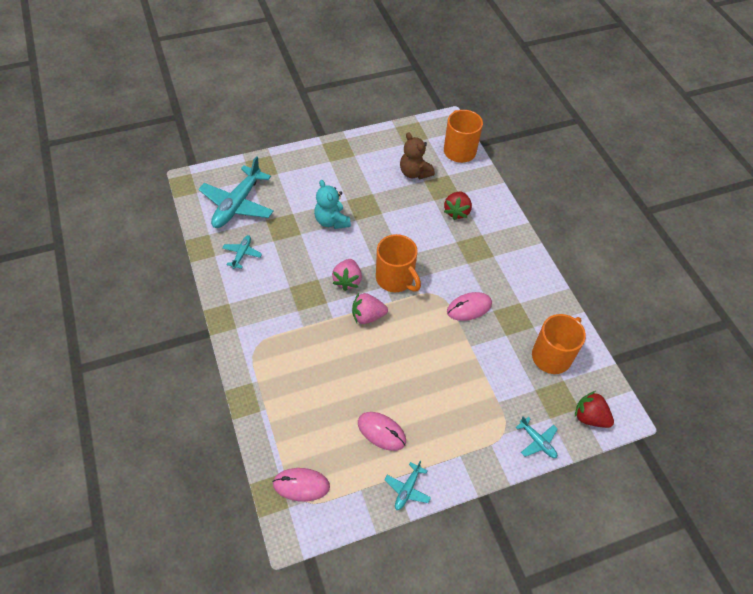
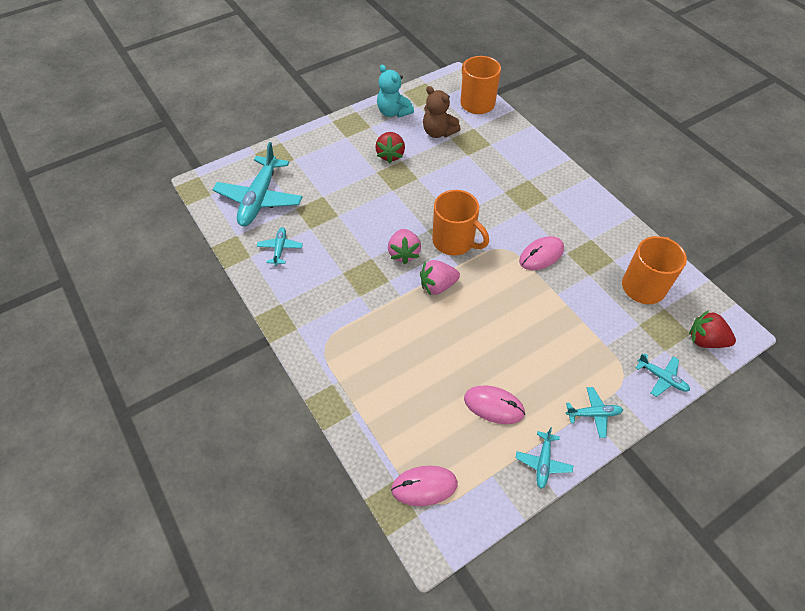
camera: 10 degrees left, 0 degrees up
(331, 221) = (367, 196): turquoise teddy bear -> turquoise teddy bear (393, 112)
(456, 212) = (495, 162): red strawberry -> red strawberry (390, 155)
(465, 459) = (593, 414): none -> turquoise plane

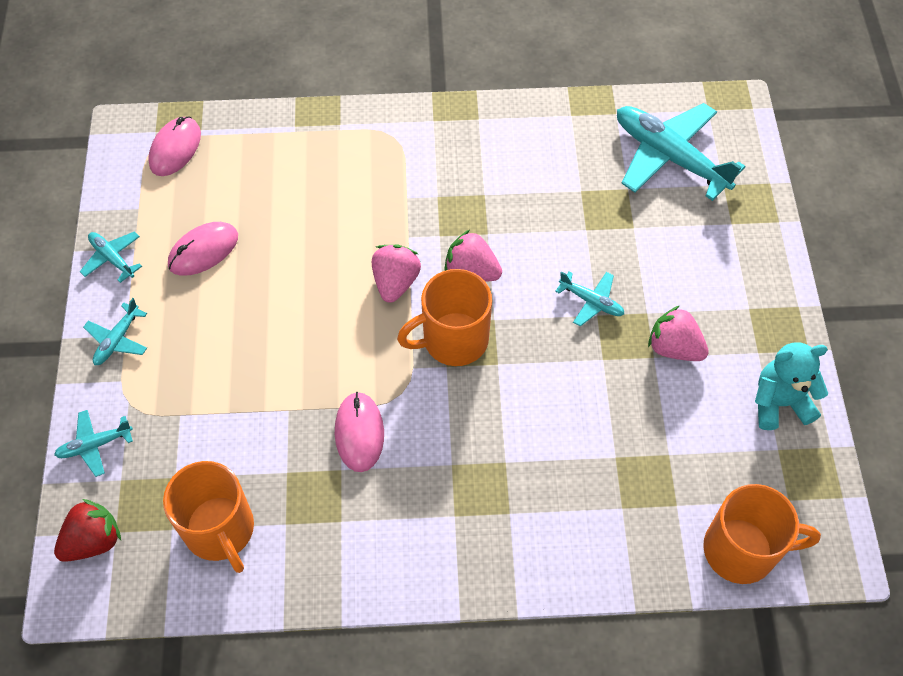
camera: 120 degrees right, 5 degrees up
(280, 248) = (565, 147): turquoise plane -> turquoise plane (591, 302)
(390, 155) = (674, 348): red strawberry -> pink strawberry
(438, 132) = (693, 443): brown teddy bear -> none

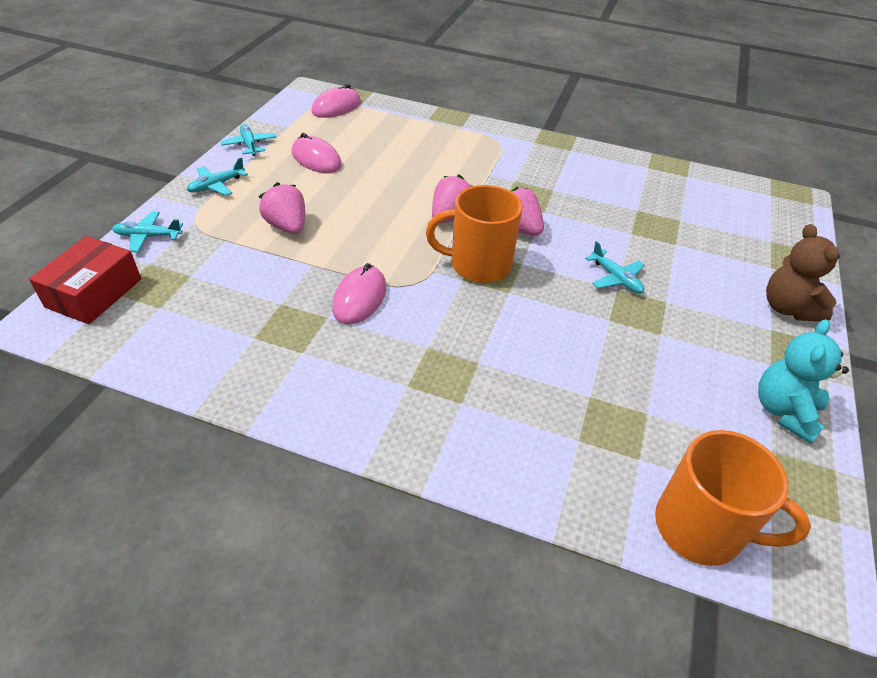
camera: 20 degrees right, 15 degrees down
(93, 540) = (94, 293): red strawberry -> red box
(203, 251) = (316, 159): pink mouse -> pink mouse turned 60 degrees clockwise
(220, 530) = (197, 322): orange mug -> none
(669, 157) = (725, 211): turquoise plane -> none
(674, 348) = (684, 333): pink strawberry -> pink strawberry (287, 226)
(758, 274) = (787, 308): none -> brown teddy bear
(779, 403) = (784, 411): turquoise teddy bear -> turquoise teddy bear turned 75 degrees counterclockwise

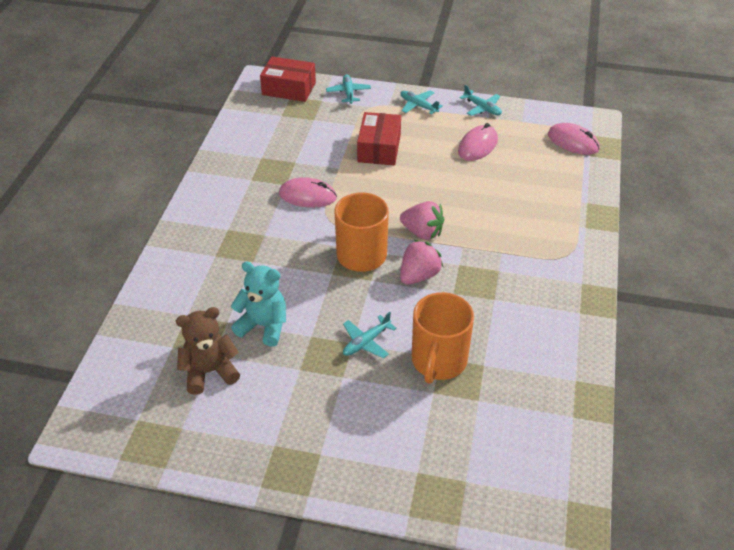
camera: 85 degrees right, 0 degrees up
(249, 145) = (482, 108): turquoise plane -> turquoise plane turned 75 degrees clockwise
(287, 226) = (379, 148): pink strawberry -> red box
(701, 528) = (117, 375): orange mug -> orange mug (438, 361)
(784, 411) = (221, 444): turquoise teddy bear -> turquoise teddy bear (263, 326)
(787, 308) = (353, 473): brown teddy bear -> brown teddy bear (209, 372)

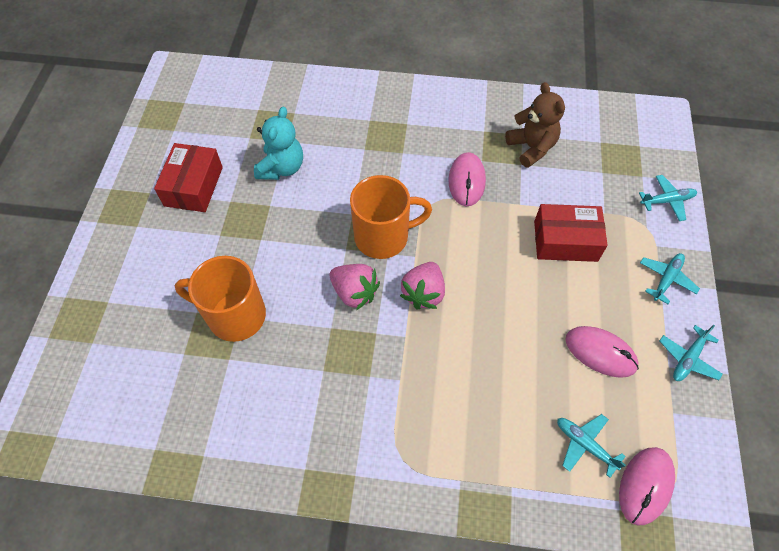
camera: 85 degrees right, 15 degrees up
(209, 372) = (229, 138): brown teddy bear -> brown teddy bear (531, 147)
(289, 88) = (654, 142): red box -> red box (194, 186)
(366, 342) = (261, 250): turquoise plane -> turquoise plane (584, 444)

